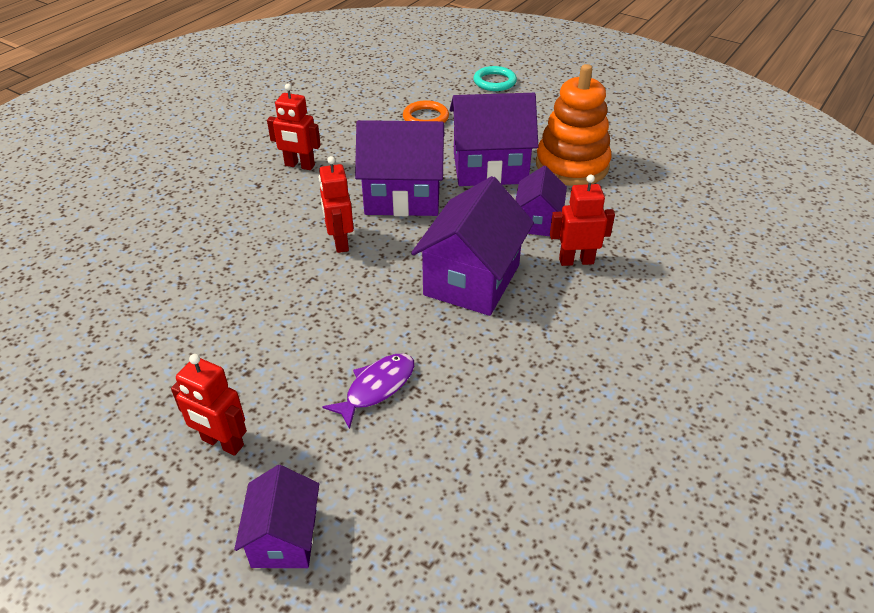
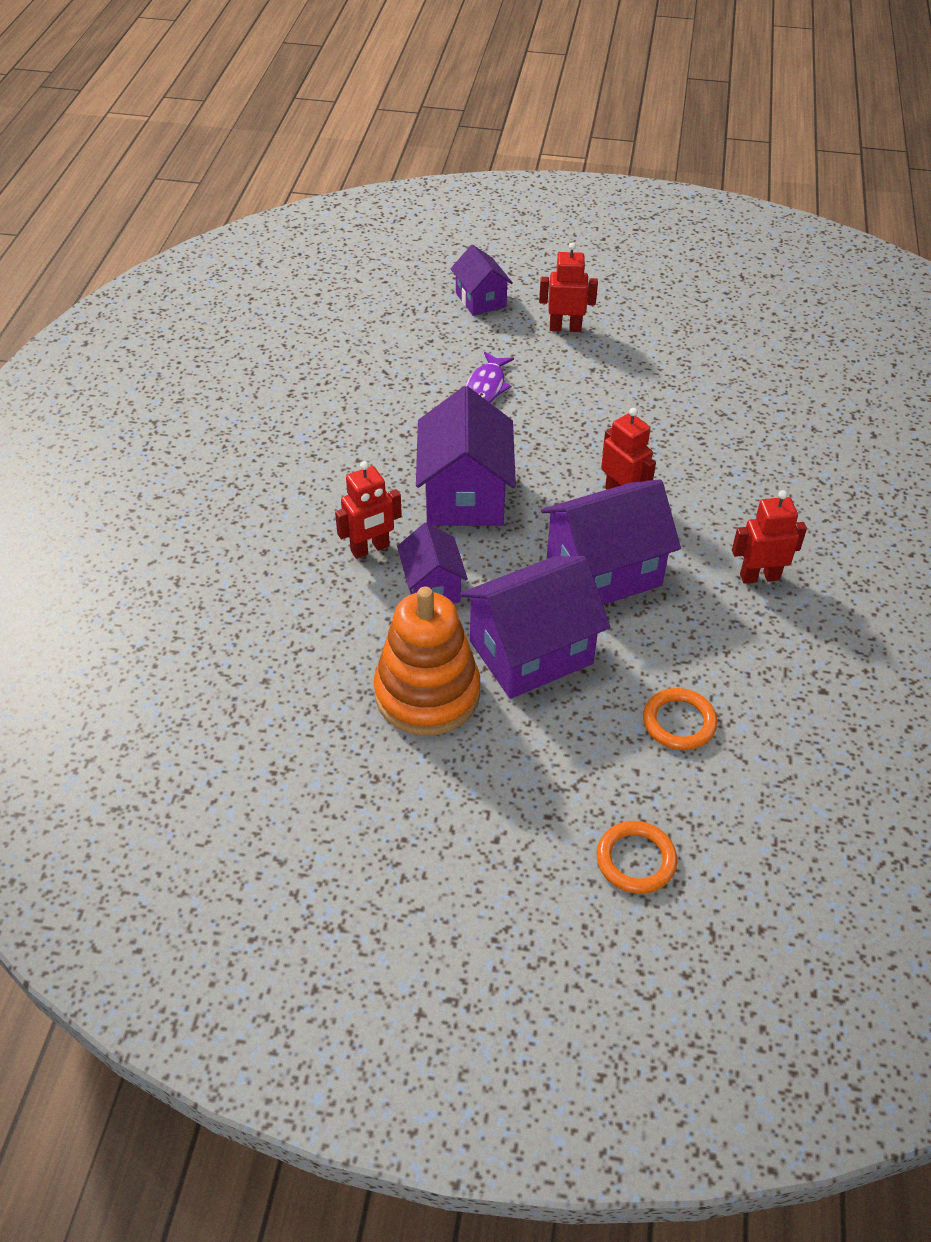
camera: 155 degrees right, 5 degrees up
(494, 82) = (636, 860): turquoise ring -> orange ring

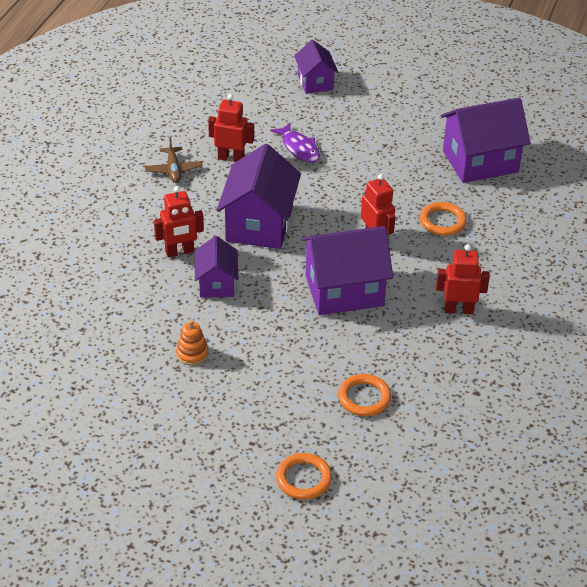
camera: 10 degrees right, 5 degrees down
(331, 437) = (173, 170): none -> brown plane
(427, 694) = (192, 354): orange stacking toy -> orange stacking toy, size x0.43
(486, 387) = (299, 148): purple fish -> purple fish turned 60 degrees counterclockwise
(531, 652) = (273, 337): purple house -> purple house (480, 161)
(565, 328) = (374, 111): red robot -> red robot (231, 158)
(698, 460) = (442, 221): none -> orange ring

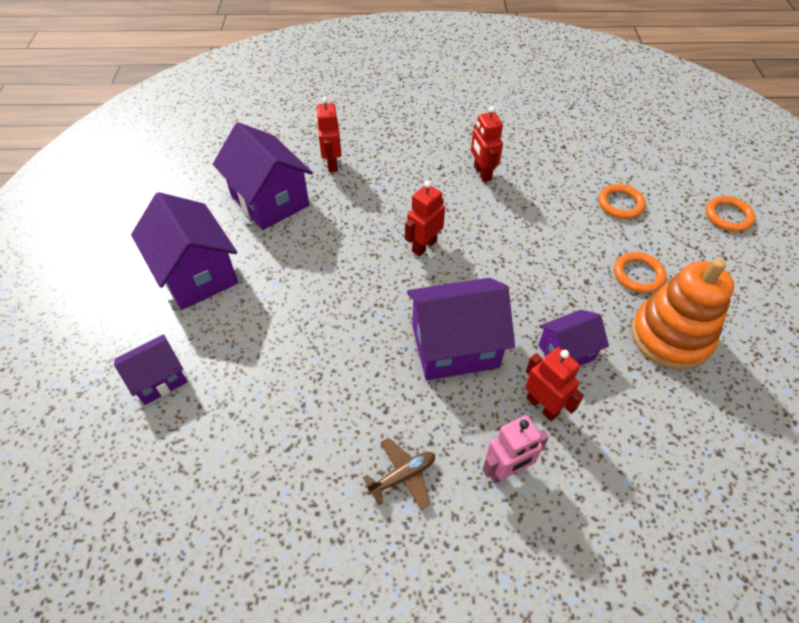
camera: 110 degrees left, 10 degrees up
(145, 216) = (506, 470): none -> pink robot
(192, 354) = (670, 336): orange stacking toy -> orange stacking toy, size x2.34
(231, 158) = (351, 418): red robot -> red robot (332, 164)
(299, 148) = (304, 353): purple fish -> none
(344, 290) = (508, 249): purple house -> purple house (196, 274)
(442, 221) = (373, 207): orange ring -> orange ring (638, 275)

